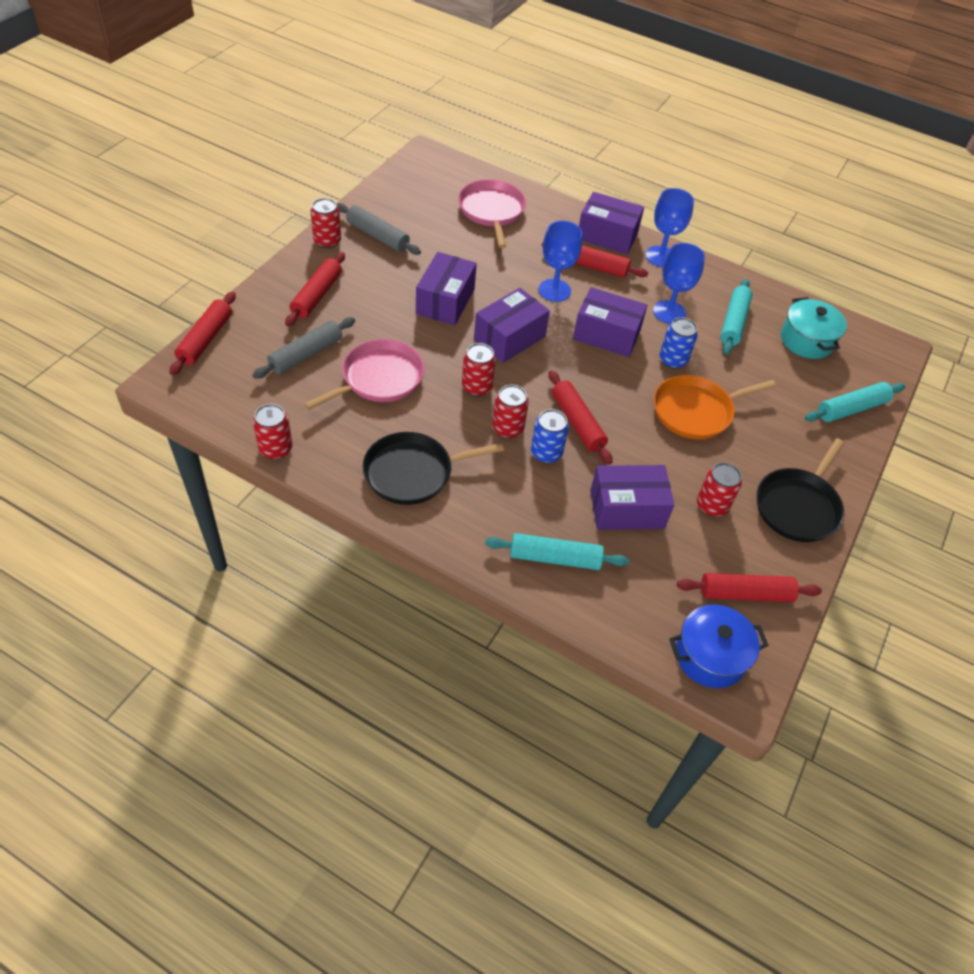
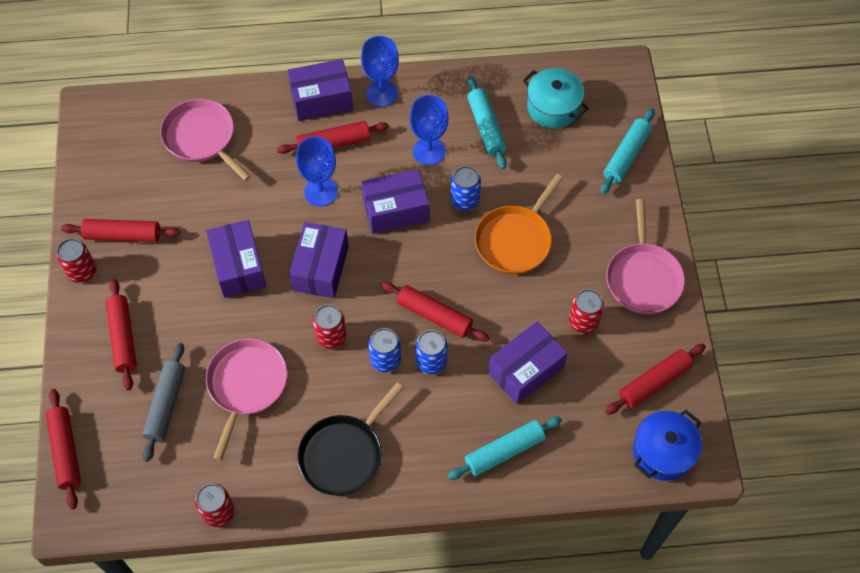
camera: 30 degrees left, 10 degrees up
(377, 236) = (123, 235): grey rolling pin -> red rolling pin
(508, 428) = (385, 360): red can -> blue can
(798, 506) = (643, 277): black pan -> pink pan

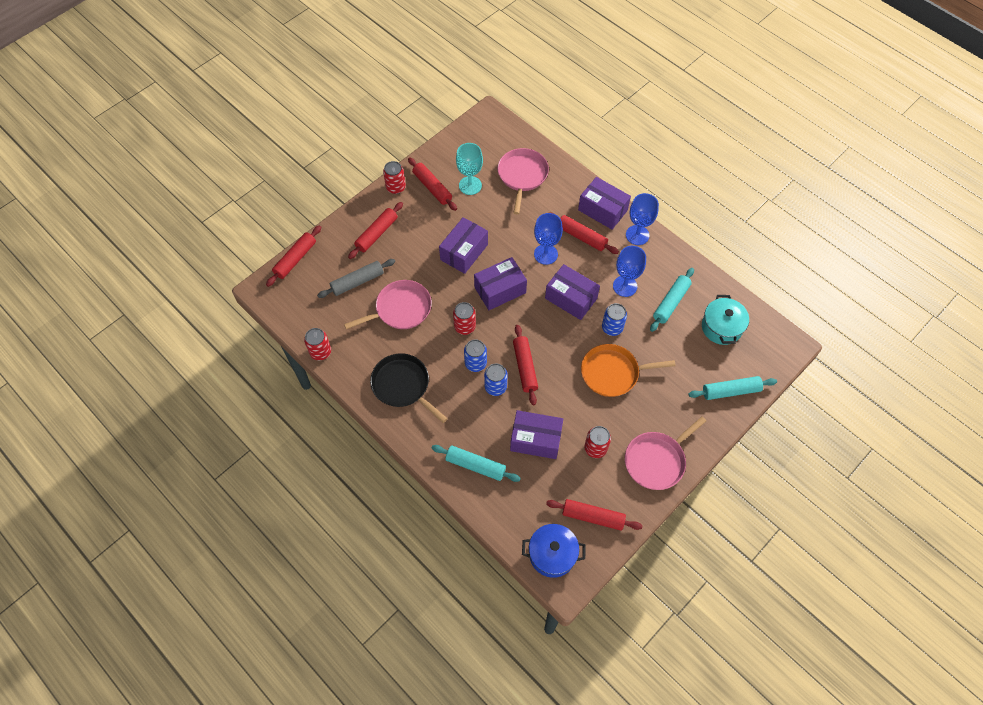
camera: 50 degrees right, 0 degrees up
(160, 196) = (470, 185): none -> turquoise goblet
(344, 454) = (403, 385): black pan -> black pan turned 45 degrees clockwise

